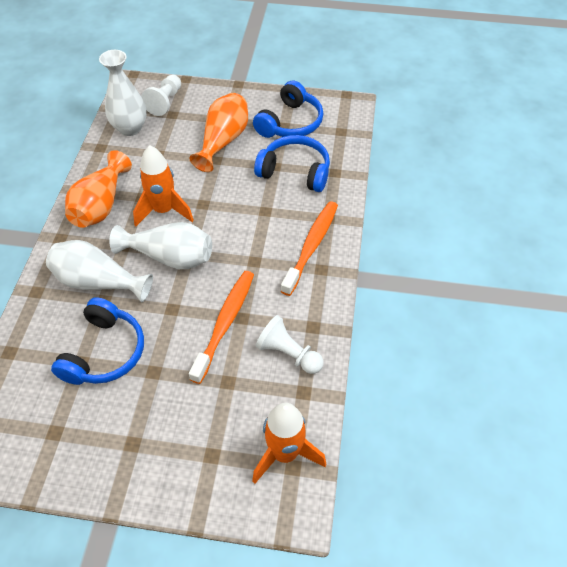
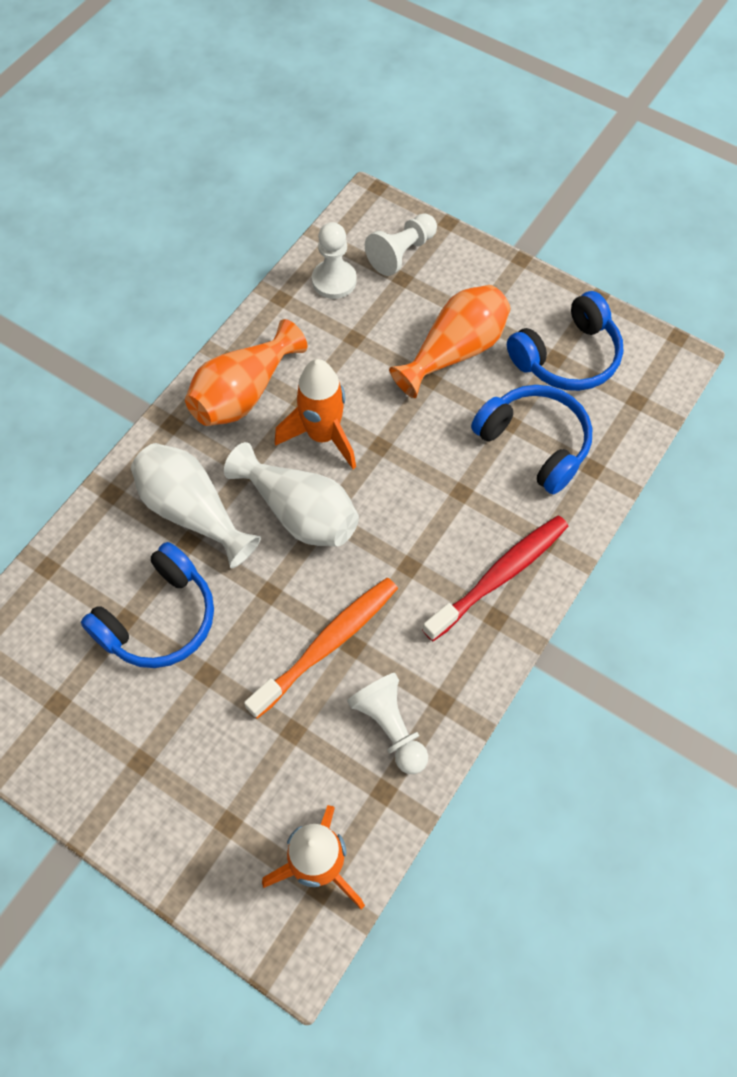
camera: 25 degrees right, 10 degrees up
(130, 128) = (334, 281): white vase -> white pawn
(311, 246) = (499, 576): orange toothbrush -> red toothbrush

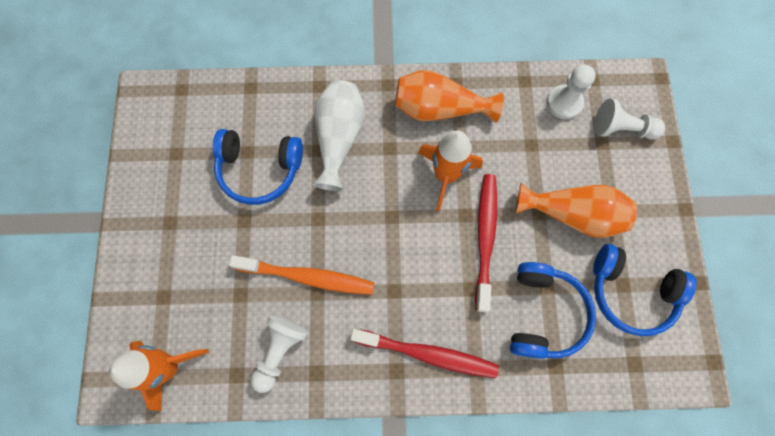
camera: 55 degrees right, 10 degrees up
(299, 512) = (383, 199): white vase -> none
(419, 444) = (485, 238): none -> red toothbrush

